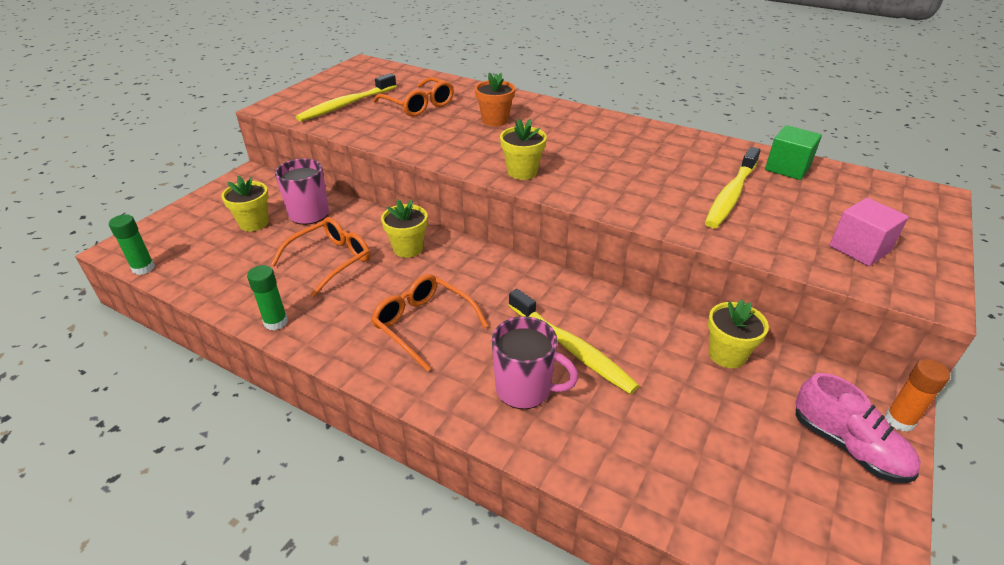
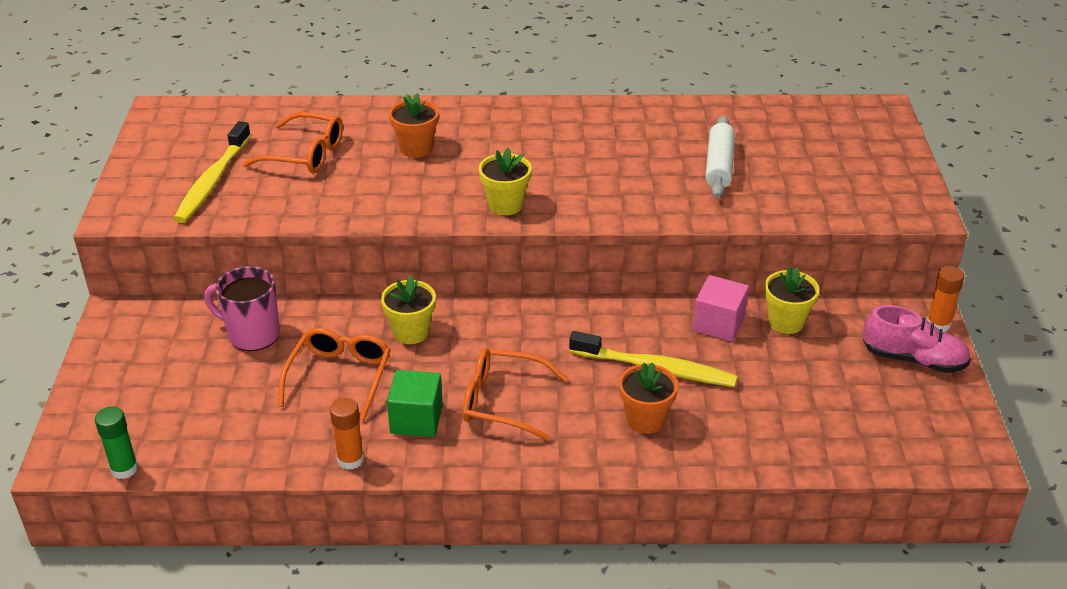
camera: 30 degrees left, 0 degrees up
(254, 223) = (198, 369): yellow flower pot -> none
(276, 322) = (350, 460): green glue stick -> orange glue stick
(525, 389) = (645, 420): pink mug -> orange flower pot
(731, 195) = (719, 165): yellow toothbrush -> white rolling pin
(787, 168) = (748, 118): green cube -> green cube (416, 419)
(859, 249) = (853, 186): pink cube -> pink cube (718, 324)

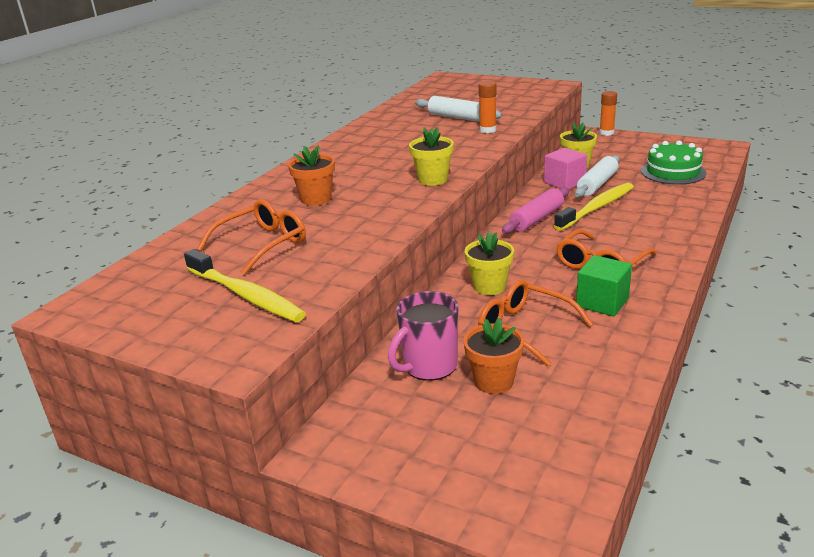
camera: 60 degrees left, 10 degrees down
(124, 469) = (591, 482): green glue stick -> none
(350, 460) = (638, 341): orange glue stick -> orange glue stick (487, 130)
(593, 326) = (536, 219): none -> pink rolling pin
(645, 420) = (648, 220): orange flower pot -> orange flower pot (494, 381)
(732, 354) = (597, 184): none -> white rolling pin
(827, 418) = (673, 172): none -> green cake
(913, 359) = (633, 143): pink shoe -> none

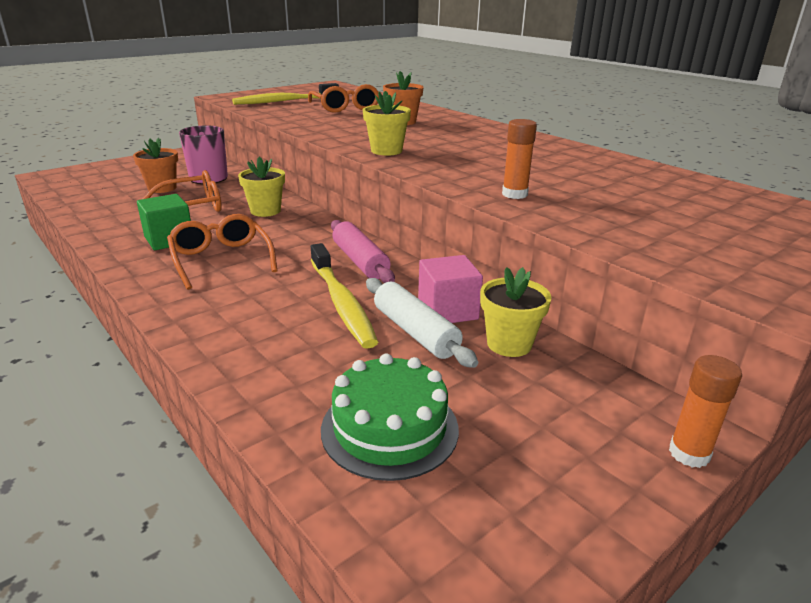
camera: 110 degrees right, 0 degrees up
(457, 117) = (592, 192): white rolling pin -> none

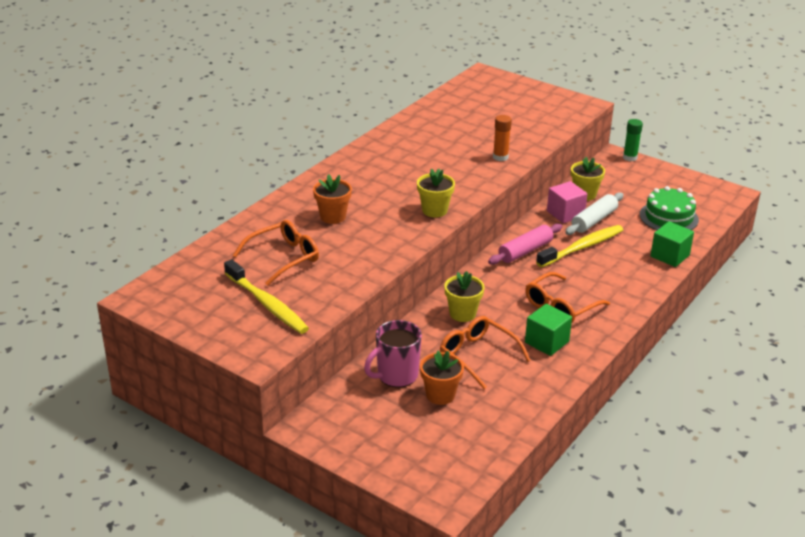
camera: 105 degrees left, 5 degrees up
(254, 383) = (669, 256): none -> green cube
(689, 453) = (630, 157): orange glue stick -> green glue stick

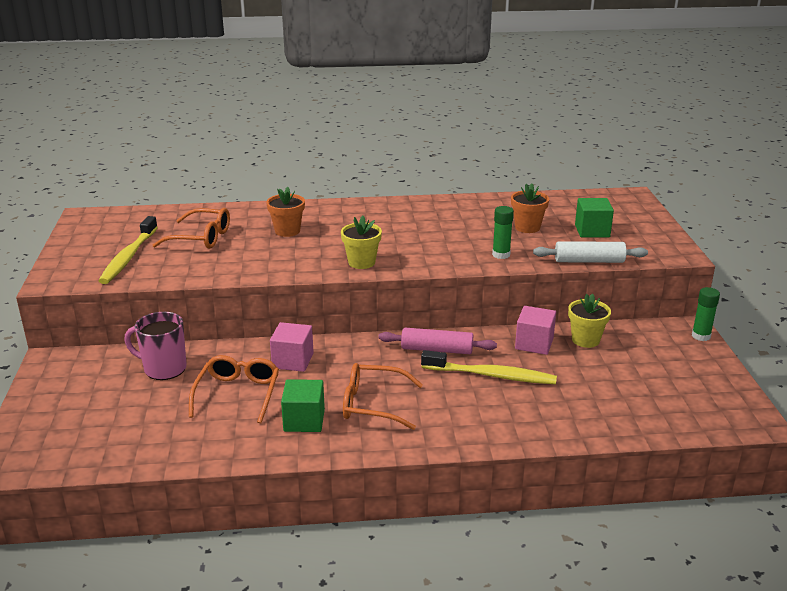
camera: 50 degrees right, 5 degrees down
(440, 395) = (158, 400): orange flower pot -> orange flower pot (527, 227)
(462, 314) = (293, 361): yellow flower pot -> pink cube
(500, 157) = (501, 255): orange glue stick -> green glue stick
(594, 220) = (549, 363): white rolling pin -> white rolling pin (589, 261)
(669, 217) = (632, 402): green cake -> none
(669, 256) = (560, 431): green cube -> green cube (592, 231)

